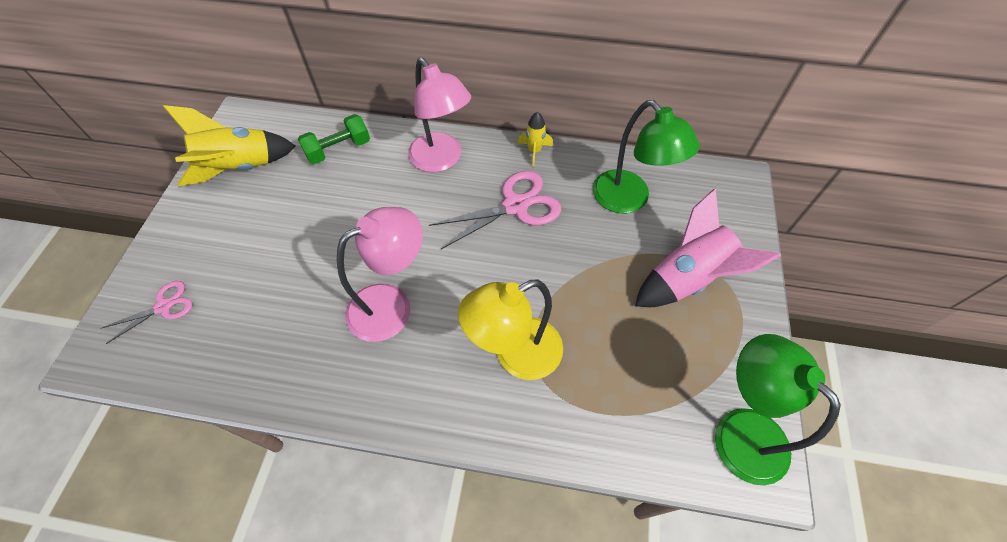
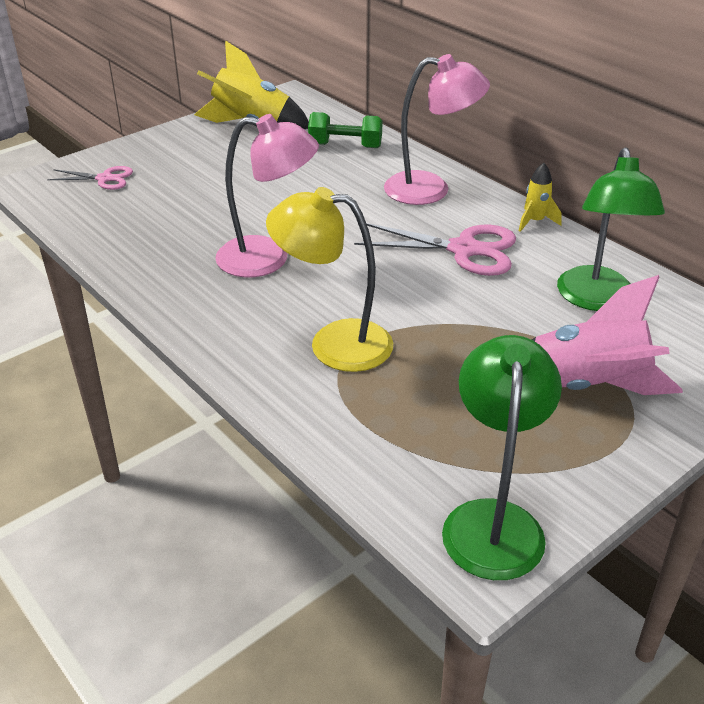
camera: 40 degrees right, 20 degrees down
(441, 160) = (431, 189): pink lamp -> pink lamp turned 90 degrees counterclockwise

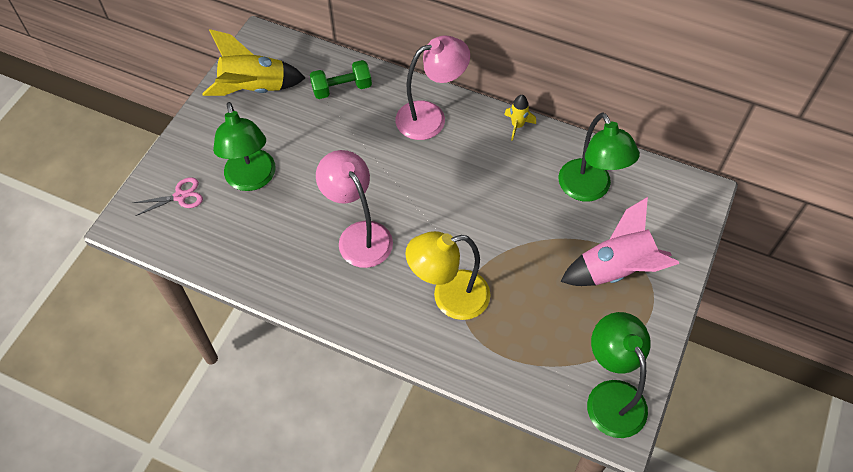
camera: 25 degrees left, 20 degrees up
(189, 186) = (252, 179): none -> green lamp
(268, 259) = (359, 235): pink lamp -> pink lamp turned 105 degrees counterclockwise
(464, 249) = (485, 173): pink scissors -> none

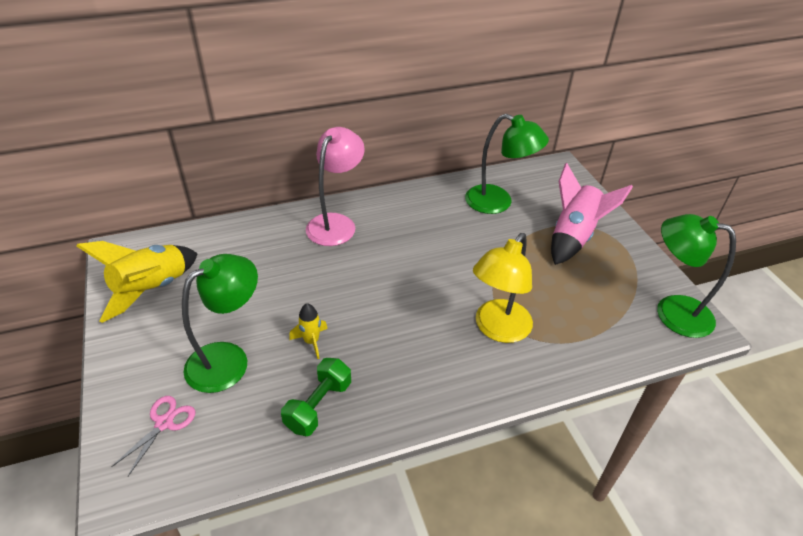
camera: 45 degrees left, 15 degrees down
(252, 179) = (228, 359): green lamp -> green lamp turned 75 degrees counterclockwise
(342, 88) = (238, 244): green dumbbell -> green dumbbell (318, 406)
(359, 235) = (376, 336): pink lamp -> none
(517, 126) = (405, 194): yellow rocket -> yellow rocket (311, 341)

